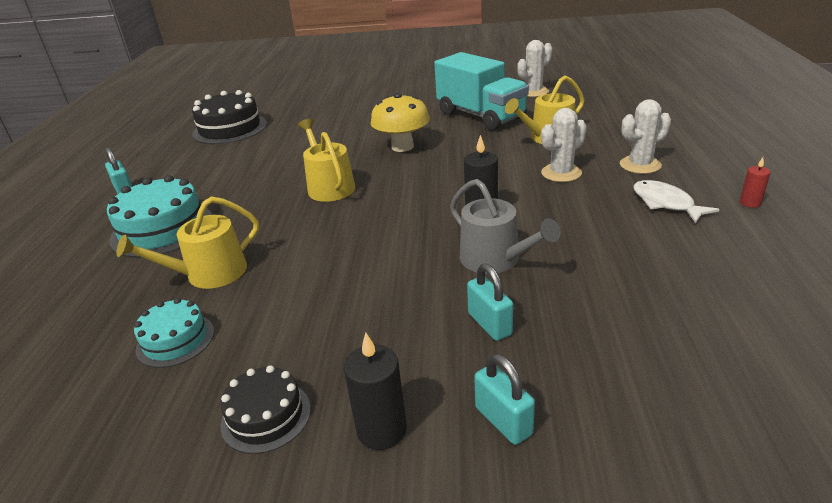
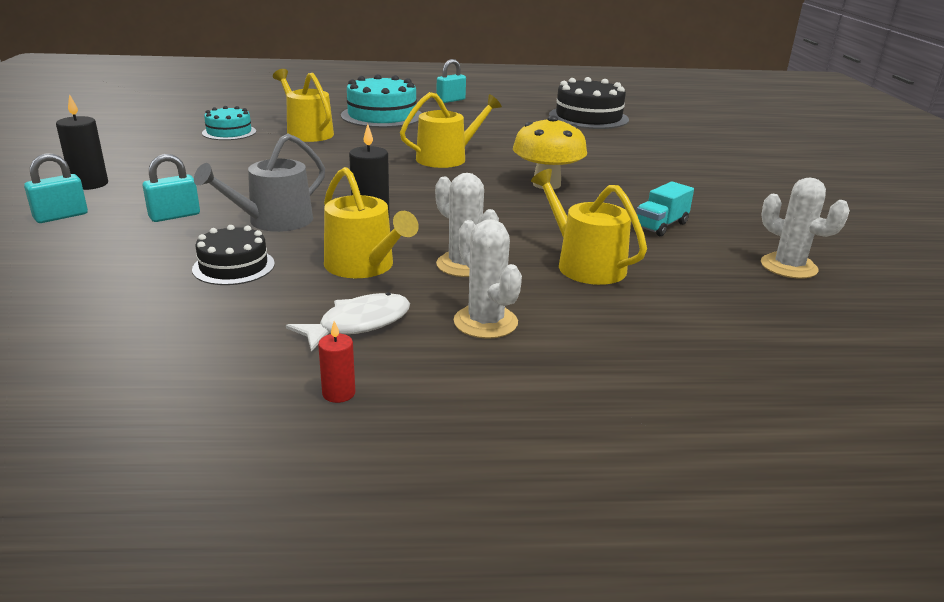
camera: 80 degrees right, 5 degrees down
(266, 416) = (132, 157): black cake -> black cake (233, 266)
(481, 116) = (661, 226): turquoise truck -> turquoise truck, size x0.45
(577, 208) = (364, 266): none -> yellow watering can

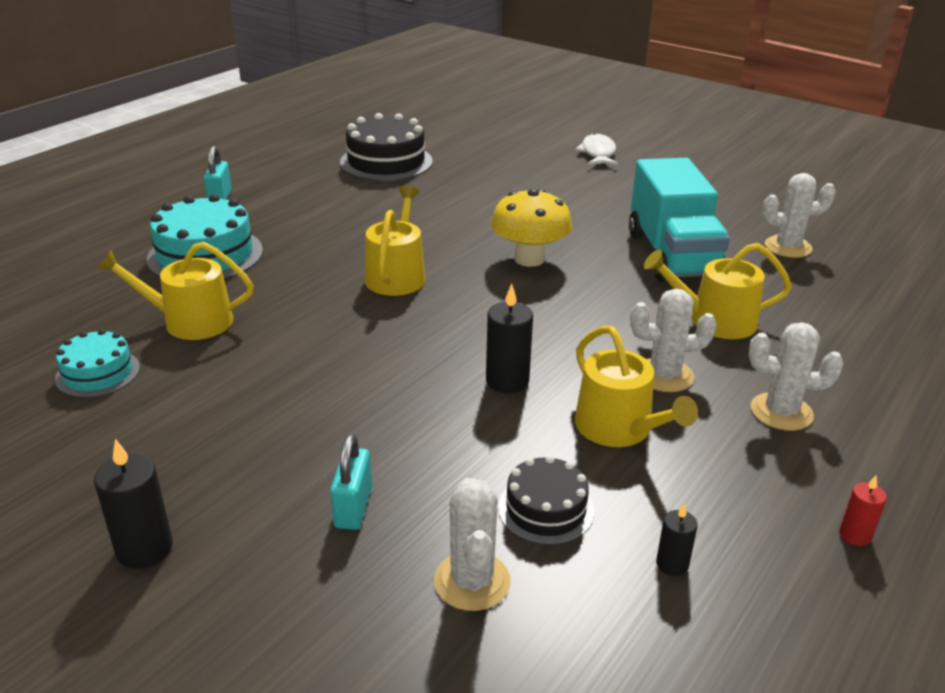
camera: 50 degrees left, 5 degrees up
(61, 216) = (243, 606): turquoise padlock -> none
(133, 264) = (472, 581): none -> white cactus
(215, 323) = (672, 564): none -> black candle
(273, 221) = (449, 443): grey watering can -> none
(358, 324) = (738, 478): white fish -> white fish (598, 153)
(364, 266) = (619, 429): yellow watering can -> yellow watering can turned 60 degrees clockwise
(661, 226) = (672, 255): turquoise truck -> turquoise truck, size x2.20

